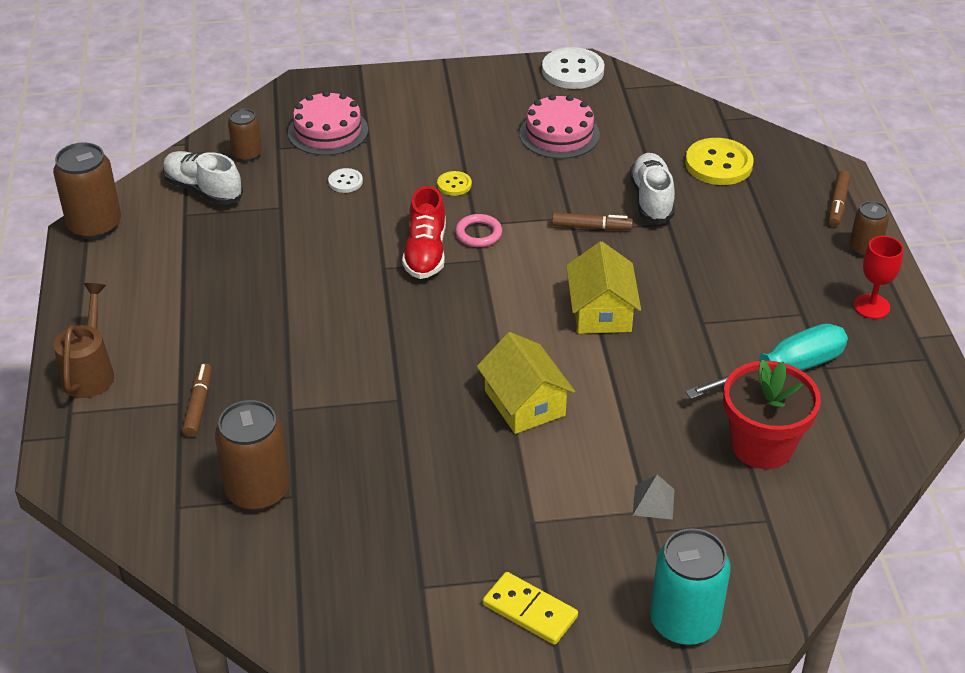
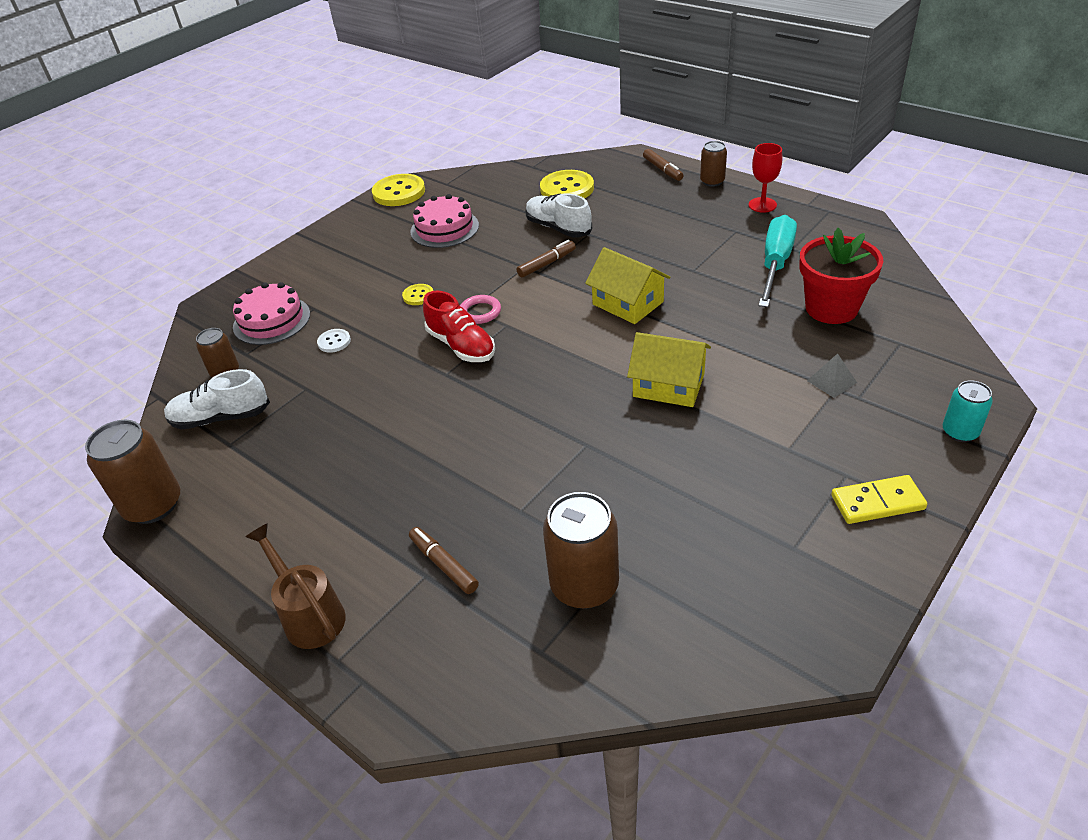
camera: 40 degrees left, 0 degrees up
(572, 71) = (399, 192): white button -> yellow button
(684, 622) = (960, 432): turquoise can -> turquoise can, size x0.58

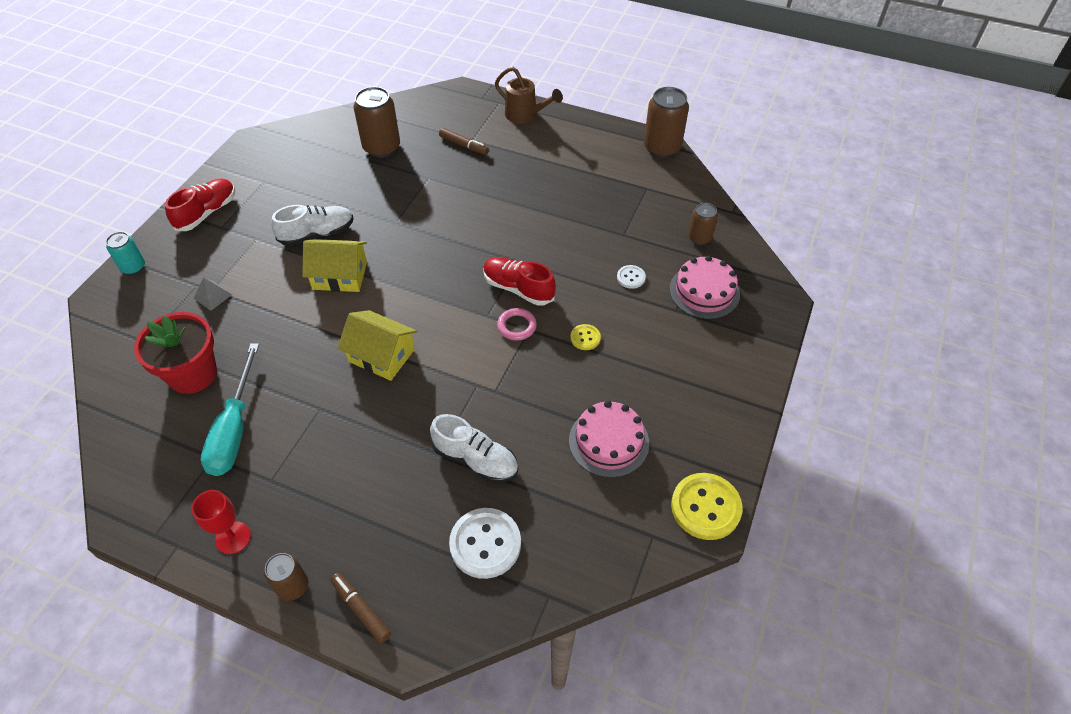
camera: 160 degrees right, 10 degrees up
(221, 418) = (669, 204): white shoe -> white shoe (317, 234)
(547, 264) = (472, 398): brown marker -> none
(567, 188) = (485, 544): yellow button -> white button
(877, 502) = (207, 213): yellow domino -> red shoe

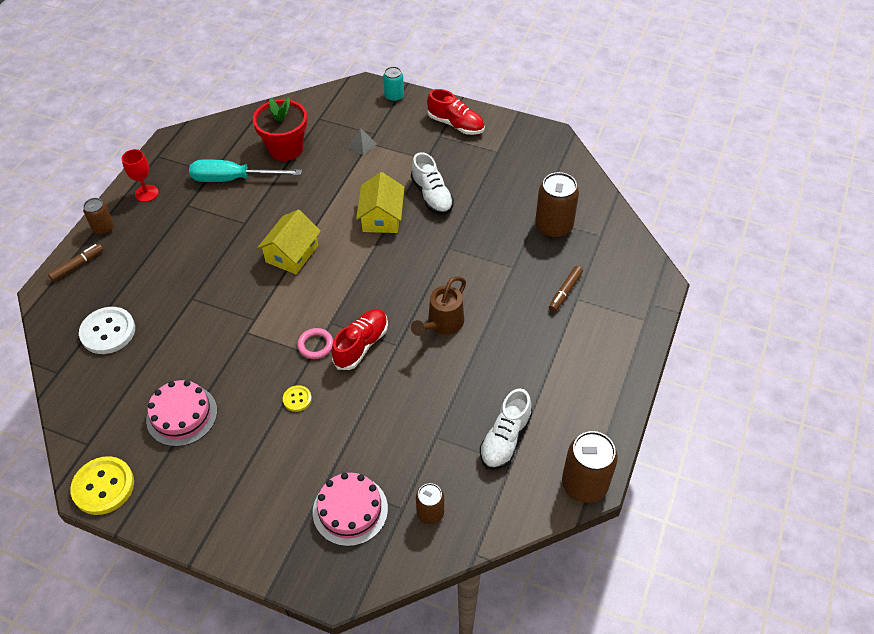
camera: 90 degrees right, 0 degrees up
(476, 459) = (181, 322): white shoe -> white shoe (505, 439)
(525, 115) = (625, 344): brown watering can -> brown watering can (442, 324)
(631, 277) = (372, 441): white button -> none

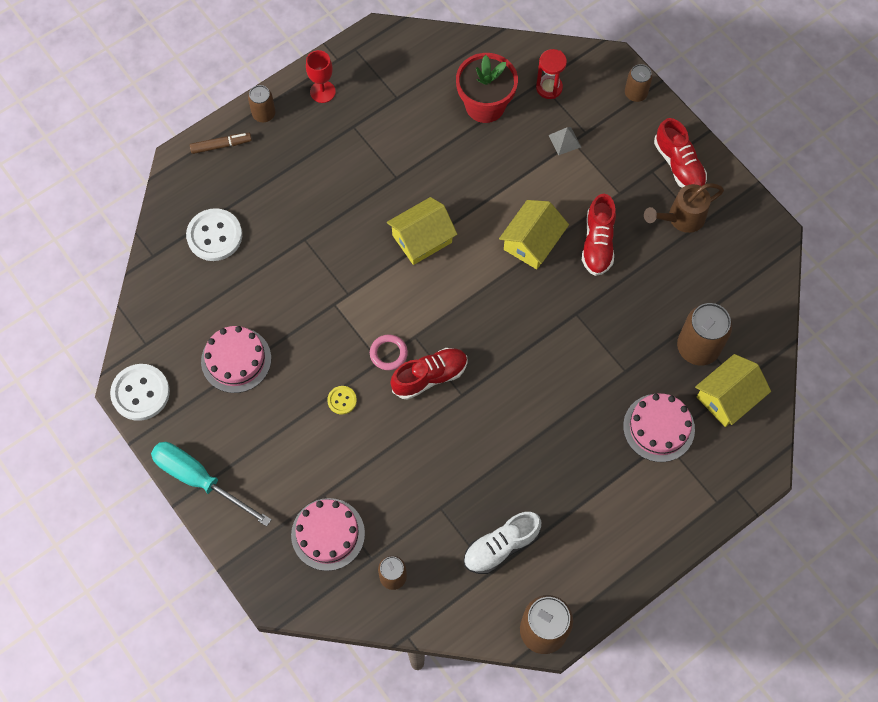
camera: 30 degrees right, 15 degrees up
(103, 486) = (140, 393): yellow button -> white button
(233, 179) = (413, 117): turquoise screwdriver -> turquoise screwdriver (199, 479)
(328, 119) = (549, 88): none -> red hourglass
(394, 96) = (635, 93): turquoise can -> brown can
(432, 196) = (598, 243): white shoe -> red shoe
(442, 324) = (517, 396): brown watering can -> brown watering can (681, 218)
(565, 292) = (658, 427): brown marker -> pink cake
(599, 248) = (728, 397): none -> yellow house

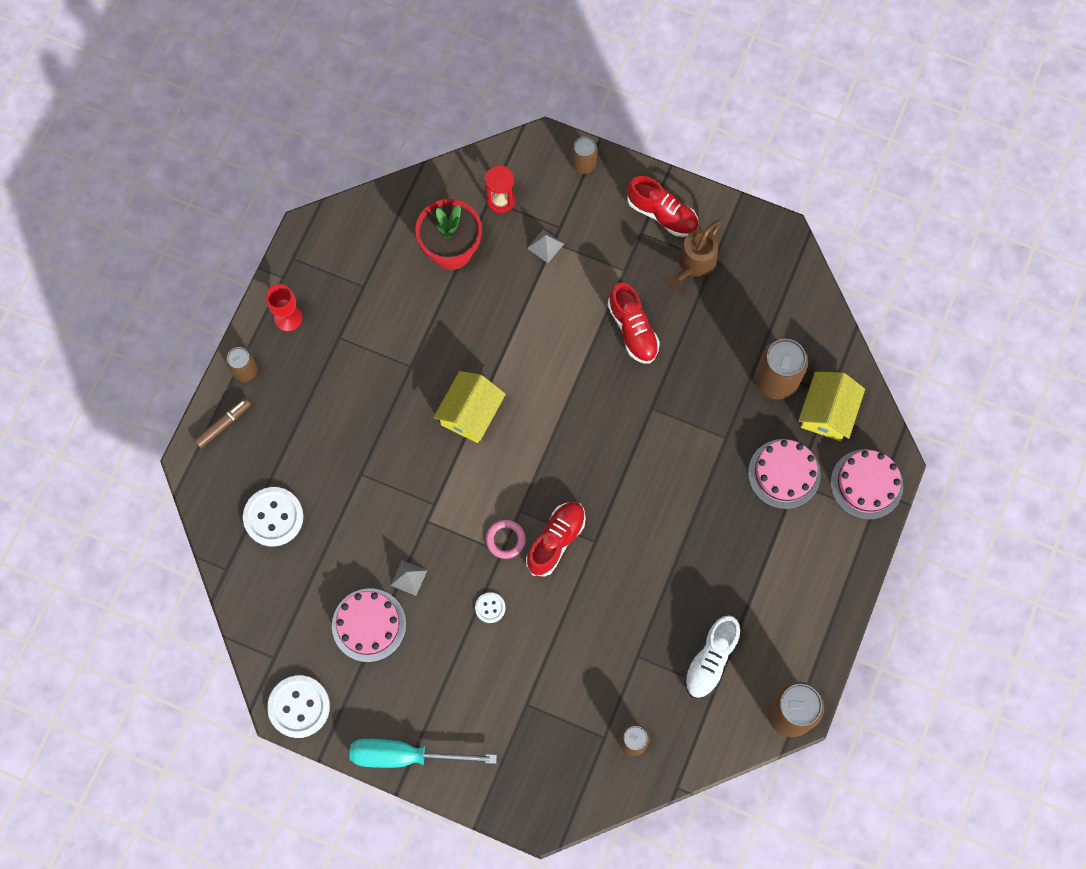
camera: 30 degrees left, 5 degrees up
(291, 340) = (408, 577): none -> grey pyramid
(328, 534) = (552, 737): pink cake -> pink cake (866, 484)
(342, 400) = (490, 608): yellow button -> white button
(532, 242) = (573, 361): yellow house -> none

